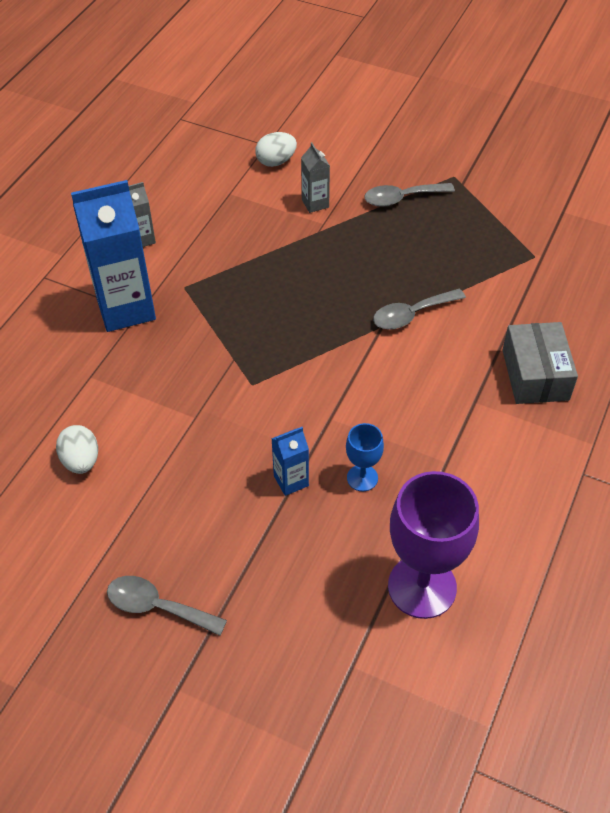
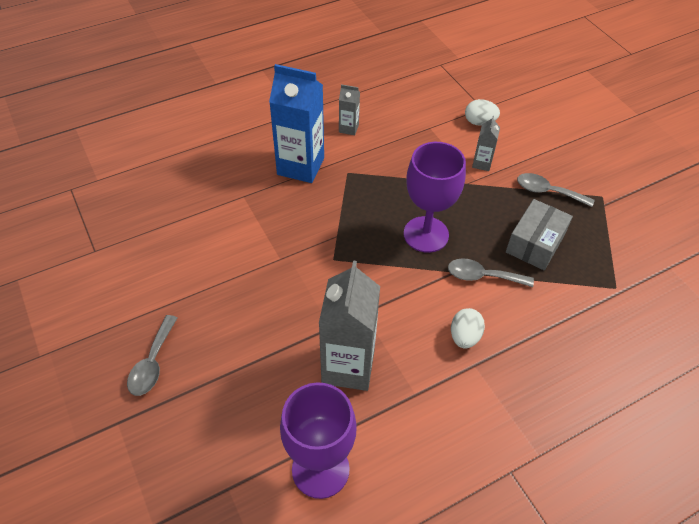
camera: 35 degrees right, 0 degrees up
(81, 461) = (192, 244): white egg -> white egg (464, 336)
(157, 607) = (152, 363): grey spoon -> grey spoon turned 135 degrees counterclockwise
(291, 481) = (301, 338): blue carton -> none
(323, 305) = (426, 234): none -> purple goblet
(362, 478) = (348, 367): blue goblet -> grey carton
(535, 375) = (538, 374): grey box -> grey box (535, 243)

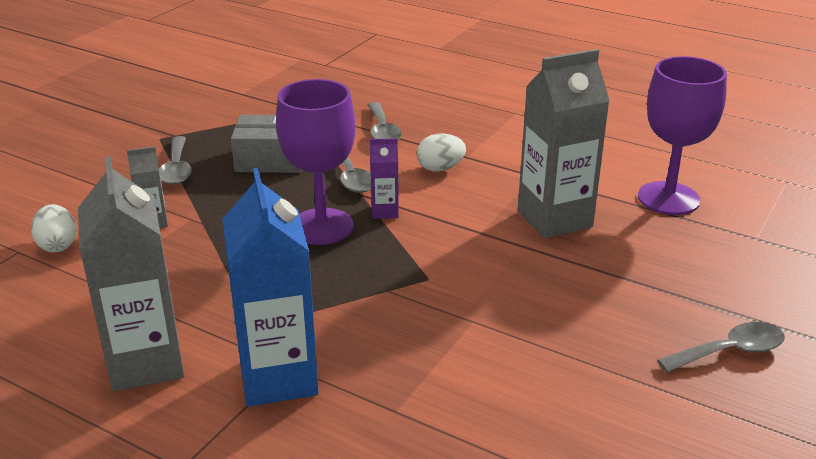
camera: 120 degrees left, 20 degrees down
(348, 128) = (146, 363): grey carton -> grey carton, size x2.13
(423, 274) = (384, 211): none -> purple carton
(550, 330) = (382, 131): none -> grey spoon

